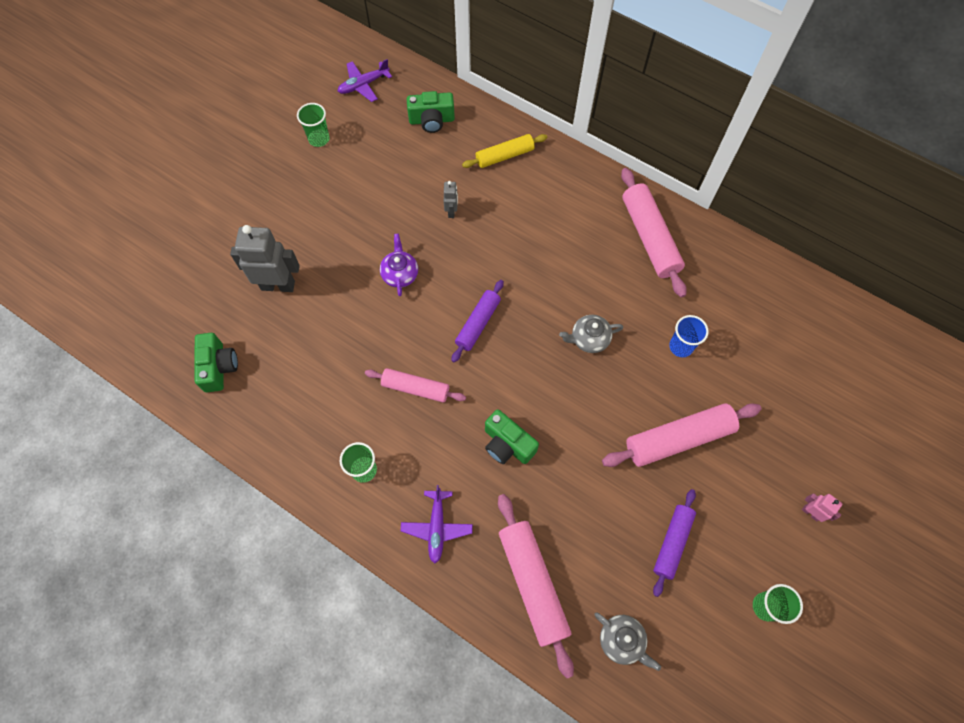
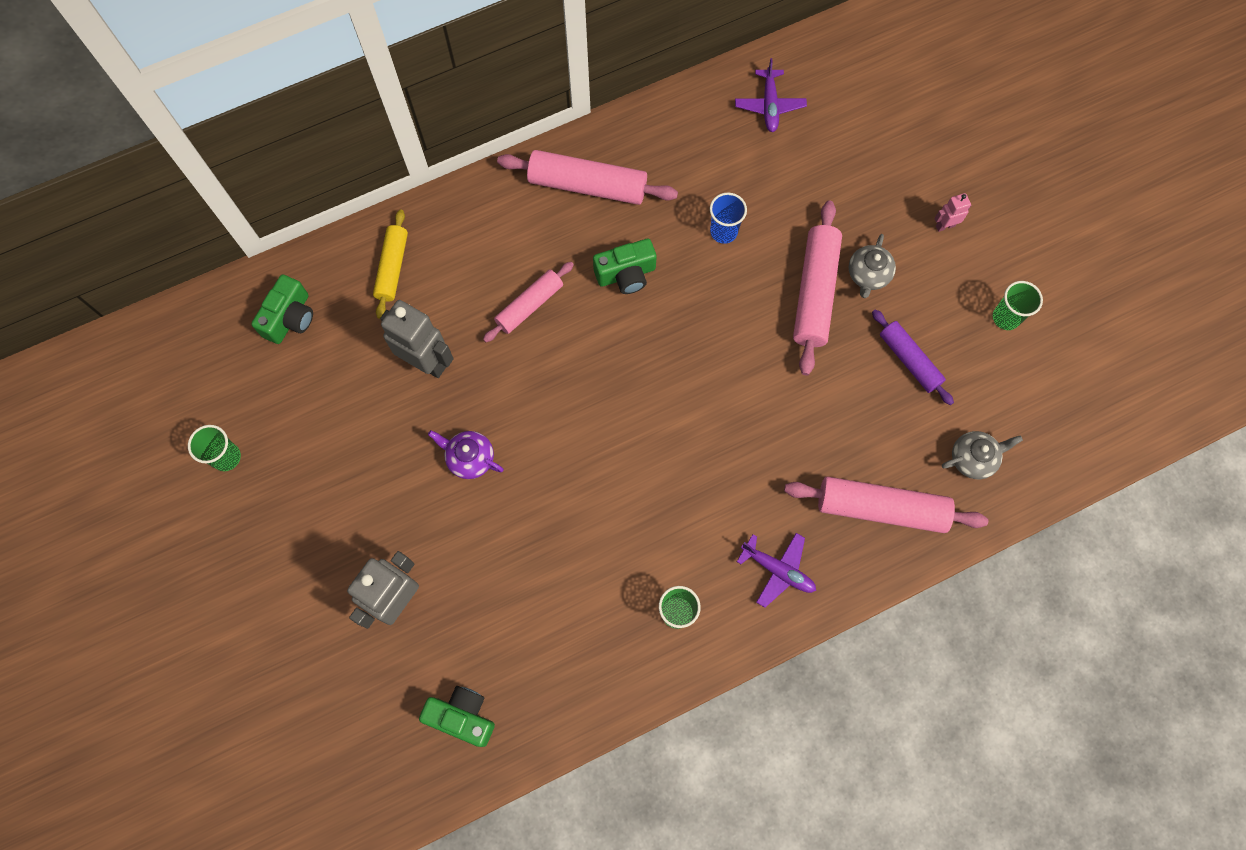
camera: 60 degrees left, 5 degrees up
(363, 85) = (184, 367): purple plane -> purple plane (769, 105)
(415, 388) = (616, 512): pink rolling pin -> pink rolling pin (529, 305)
(451, 211) = (426, 362): grey robot -> grey robot, size x2.07
(478, 324) = (580, 409): purple rolling pin -> none
(507, 444) = (730, 454): green camera -> green camera (626, 274)
(589, 339) = (664, 311): grey teapot -> grey teapot (868, 275)

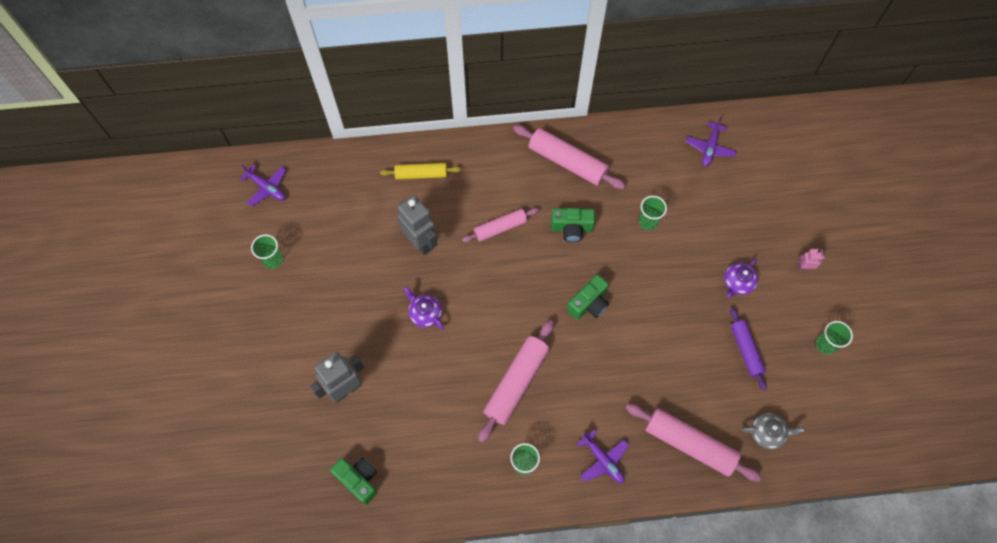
camera: 20 degrees right, 5 degrees down
(179, 359) = (267, 188): none -> purple plane
(290, 318) = (345, 185): green camera -> green camera (589, 303)
(392, 267) = (421, 174): yellow rolling pin -> yellow rolling pin turned 60 degrees clockwise
(723, 232) = (648, 222): blue cup -> green cup
(815, 293) = (696, 283): pink rolling pin -> pink rolling pin (516, 383)
(868, 275) = (737, 283): grey teapot -> purple teapot

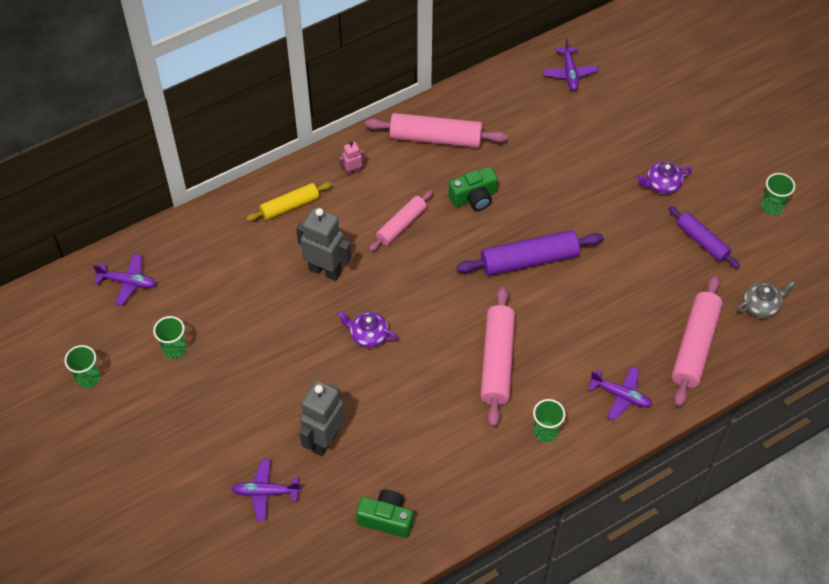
camera: 25 degrees left, 10 degrees down
(279, 413) = (265, 492): none -> purple plane
(589, 303) = (529, 260): green camera -> purple rolling pin
(648, 222) = (546, 163): green cup -> green cup (88, 378)
(689, 444) = (694, 346): pink rolling pin -> pink rolling pin turned 75 degrees counterclockwise
(737, 283) = (662, 185): purple teapot -> purple teapot turned 60 degrees clockwise
(804, 267) = (716, 146): pink robot -> pink robot (352, 172)

